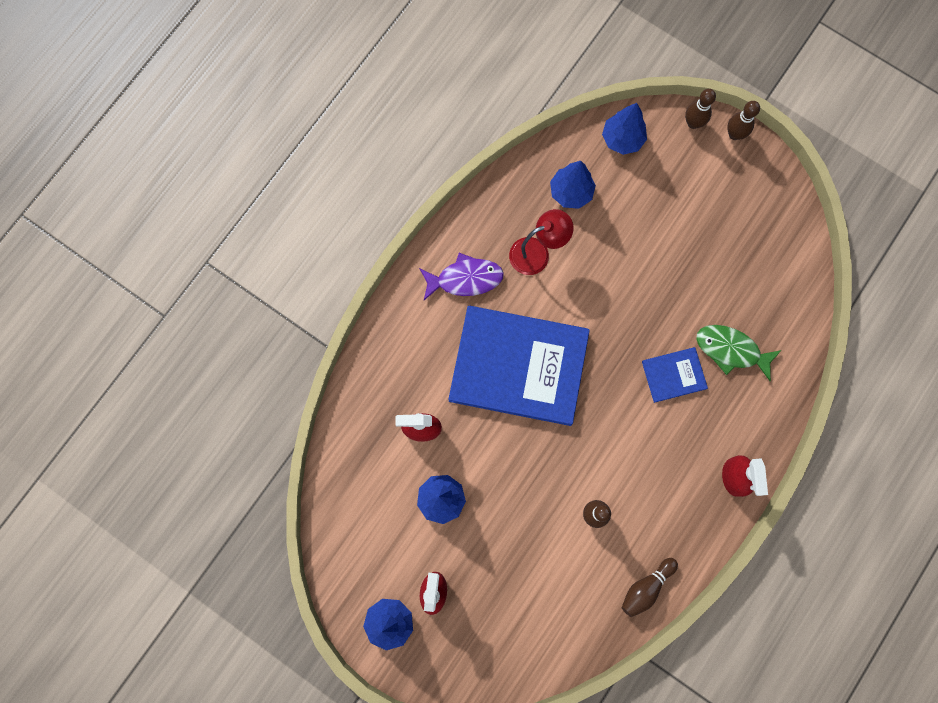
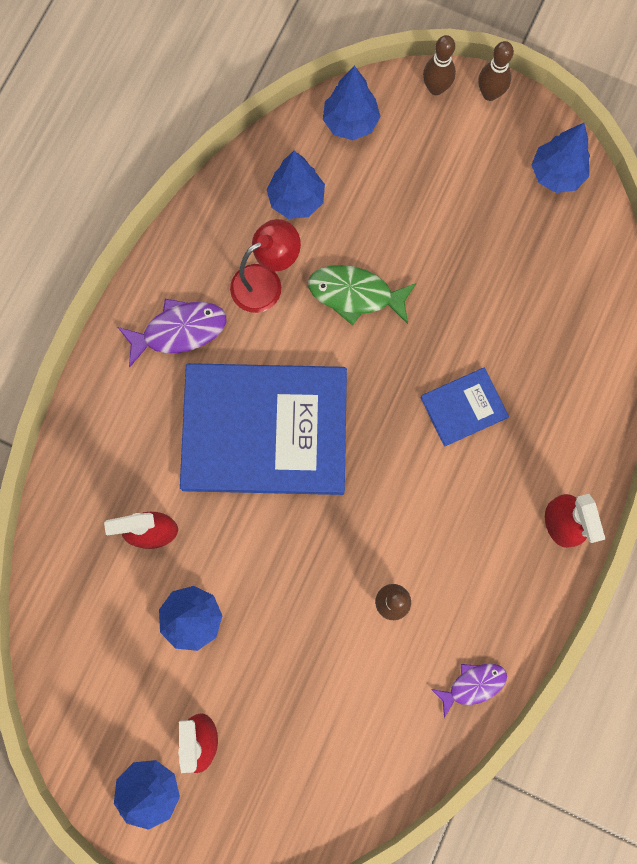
camera: 10 degrees left, 0 degrees up
(646, 587) = (473, 685): brown bowling pin -> purple fish
(731, 350) = (530, 363): green fish -> green fish (355, 294)
(776, 206) = (556, 174): none -> blue tree

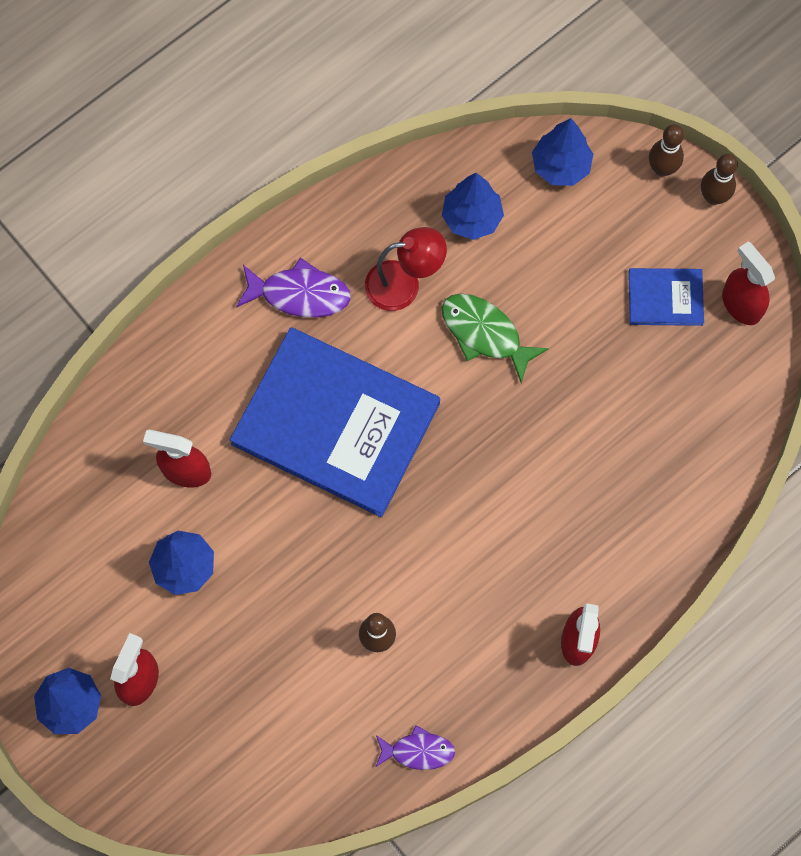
camera: 25 degrees right, 5 degrees down
(463, 407) = (537, 488): blue book -> blue book (665, 298)
(556, 174) = (741, 304): blue tree -> red spray bottle

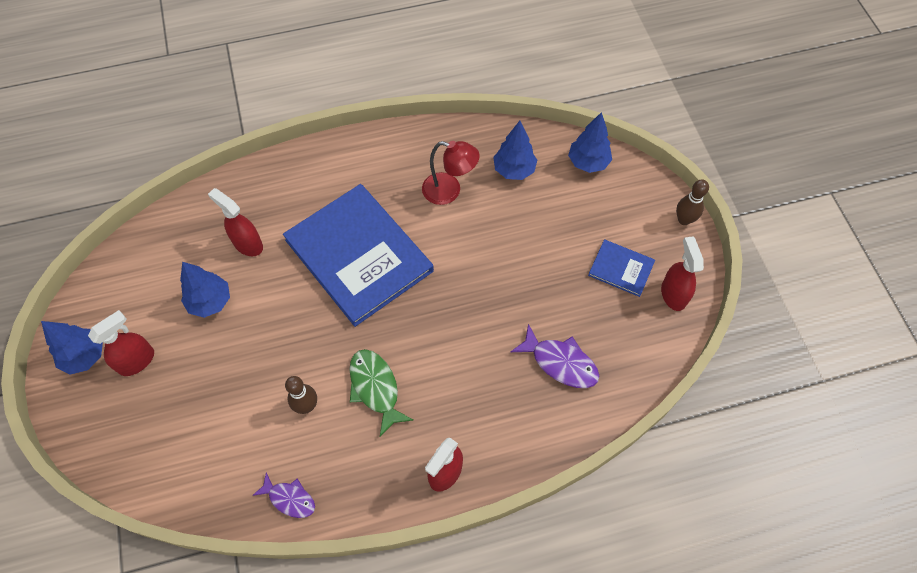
camera: 25 degrees right, 10 degrees down
(299, 294) = (380, 170): purple fish -> purple fish (560, 362)
(485, 334) = (486, 241): green fish -> green fish (375, 388)
(662, 168) = (656, 189): brown bowling pin -> none

